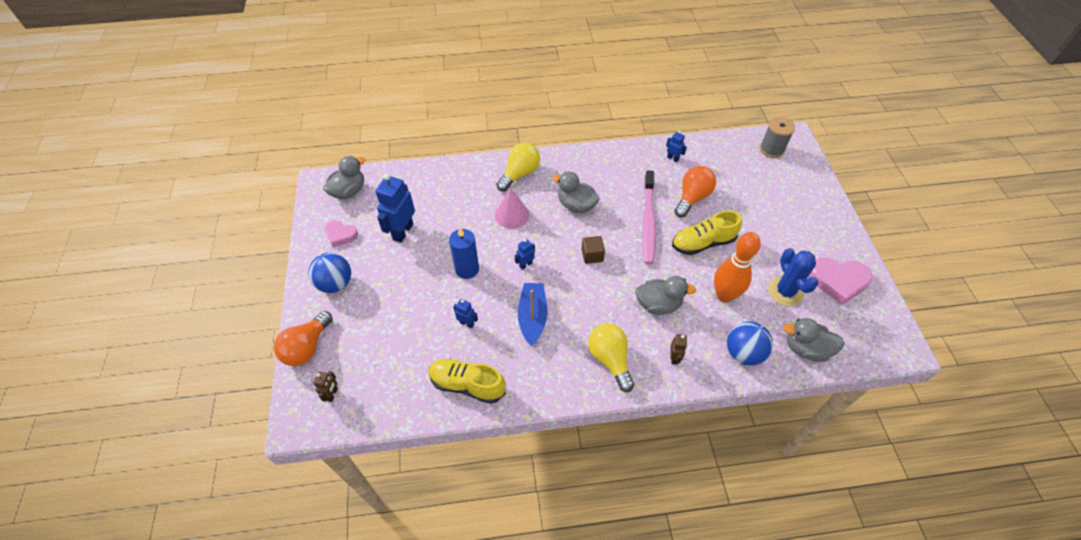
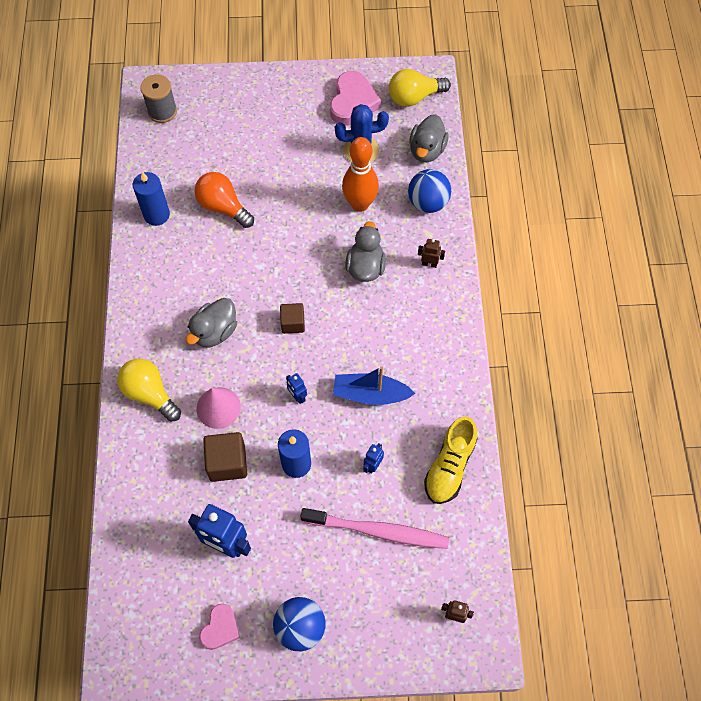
camera: 85 degrees left, 10 degrees up
(307, 347) = (391, 654): orange light bulb -> none
(349, 191) = (141, 624): grey duck -> none
(467, 225) = (227, 463): none -> brown cube
(610, 359) = (427, 323): yellow light bulb -> yellow light bulb (414, 97)
(648, 222) = (252, 258): pink toothbrush -> pink toothbrush (378, 531)
(673, 158) = (156, 215): blue robot -> blue candle
(703, 243) = (289, 209): yellow shoe -> none

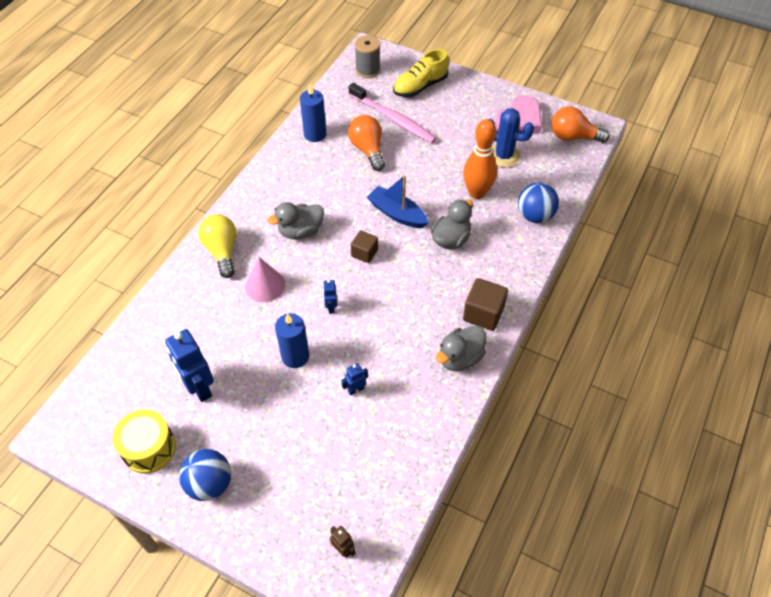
camera: 30 degrees right, 10 degrees down
(220, 628) = (149, 448): pink heart -> yellow drum
(227, 463) = (243, 328): brown cube -> brown cube (483, 314)
(370, 394) = (391, 334): blue boat -> blue boat (397, 213)
(378, 531) = (325, 443): pink toothbrush -> pink toothbrush (393, 119)
(414, 97) = (573, 137): yellow light bulb -> orange light bulb
(427, 150) = (559, 178): grey duck -> grey duck (460, 358)
(429, 264) = (506, 261): brown robot -> none
(449, 466) = (420, 424): yellow shoe -> yellow shoe (420, 86)

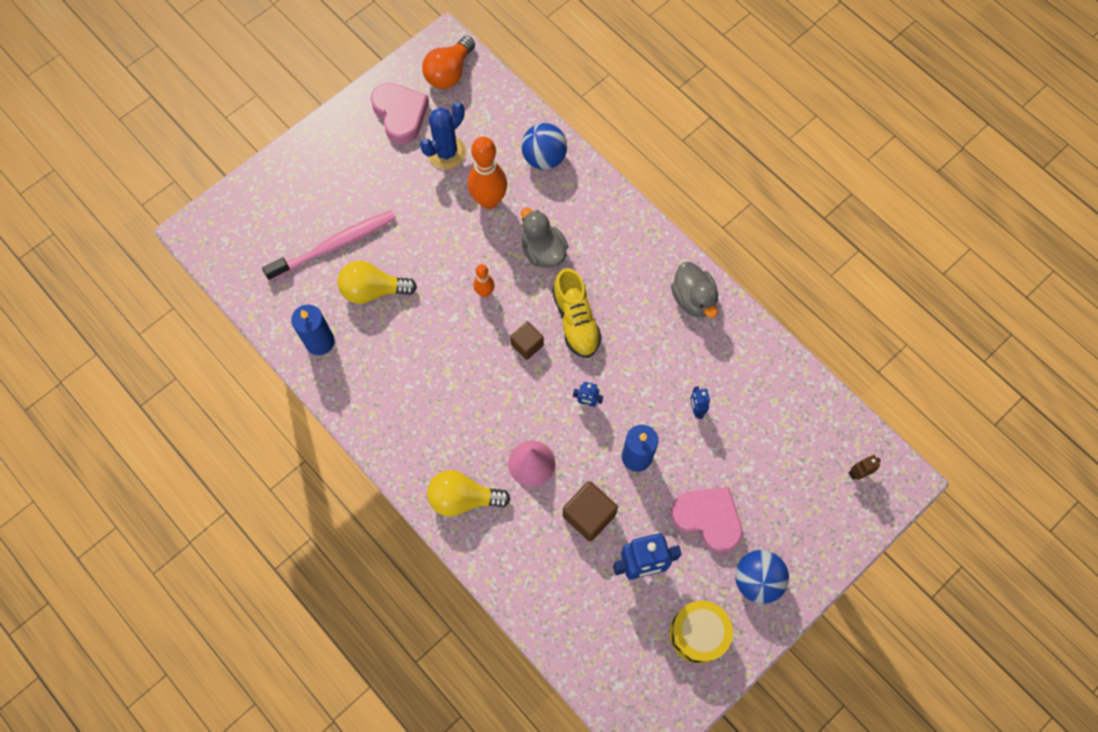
camera: 70 degrees left, 15 degrees up
(256, 427) = (708, 519): none -> pink heart
(300, 231) = (468, 403): grey duck -> none
(368, 70) = (234, 245): grey spool -> none
(368, 150) = (373, 290): orange light bulb -> yellow light bulb
(397, 213) = (485, 292): blue boat -> orange bowling pin
(420, 86) = (293, 196): yellow shoe -> yellow shoe (576, 321)
(483, 314) = (649, 257): brown cube -> brown cube (589, 515)

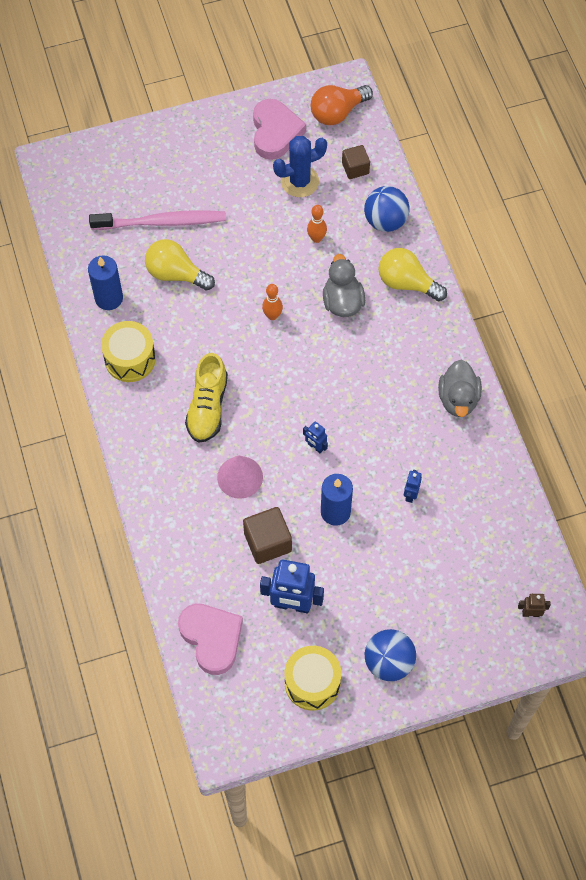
camera: 25 degrees right, 5 degrees down
(370, 393) = (130, 359): none -> yellow drum
(463, 498) = (166, 480): yellow light bulb -> yellow light bulb (407, 283)
(489, 201) = (316, 238): orange bowling pin -> orange bowling pin, size x0.52
(527, 345) = (287, 376): brown cube -> brown cube (355, 168)
(576, 321) = (341, 373): yellow shoe -> yellow shoe (207, 407)
(708, 519) = (372, 591): pink heart -> pink heart (212, 638)

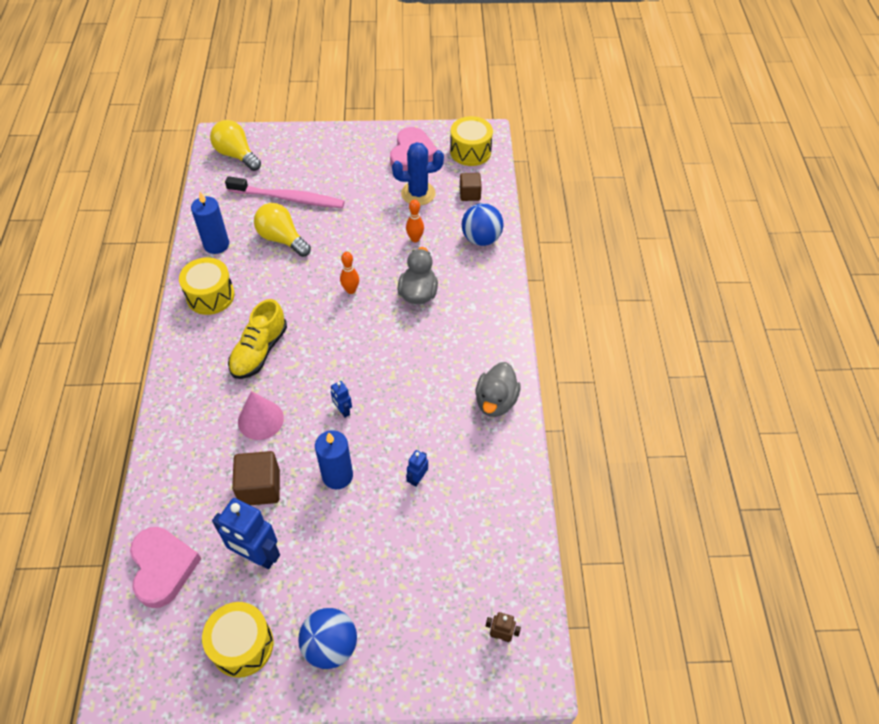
camera: 15 degrees right, 10 degrees down
(337, 112) = (470, 151): orange light bulb -> yellow drum
(407, 283) = (482, 291): yellow light bulb -> yellow light bulb (236, 155)

